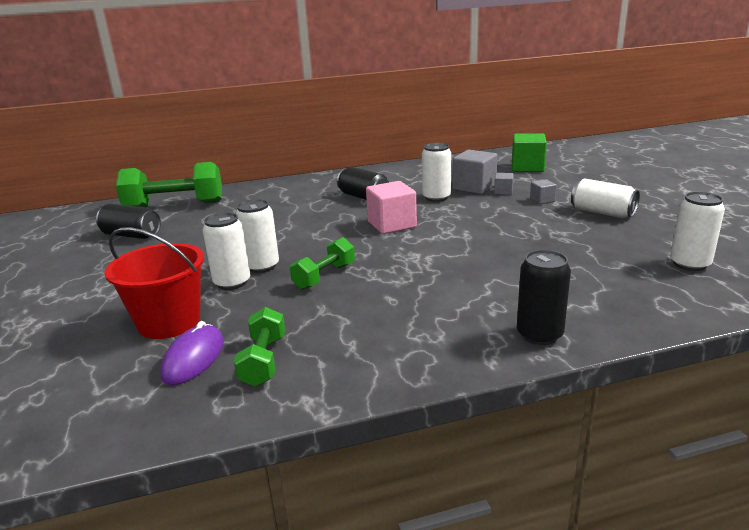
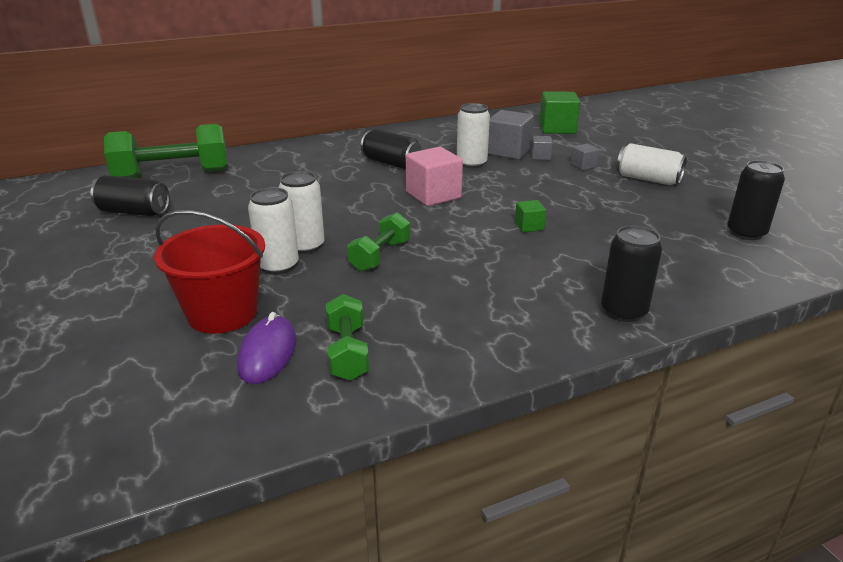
camera: 10 degrees left, 5 degrees up
(471, 253) = (529, 226): none -> green cube
(689, 264) = (746, 233): white can -> black can

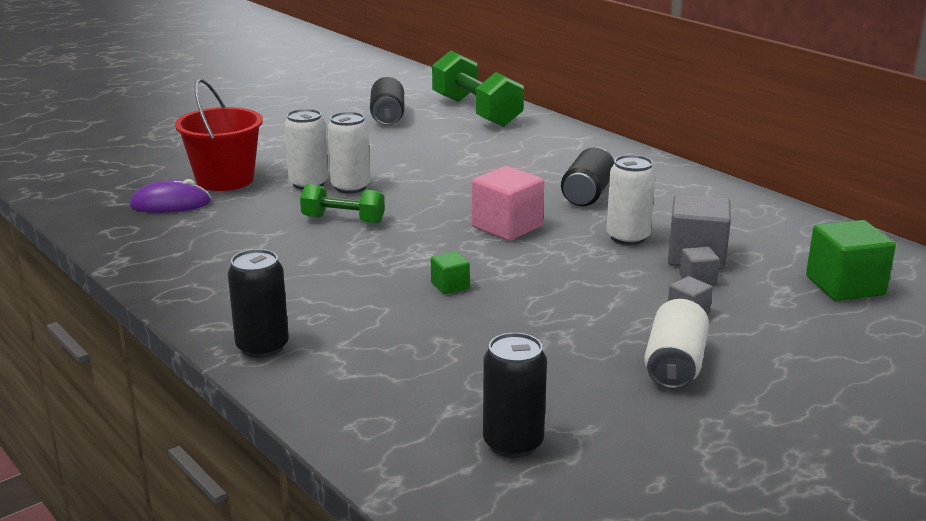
camera: 75 degrees right, 5 degrees down
(347, 352) = (174, 230): green dumbbell -> none

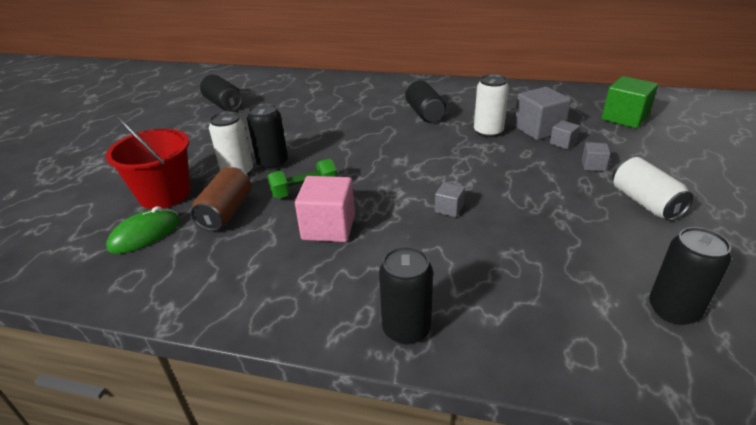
camera: 35 degrees left, 10 degrees up
(170, 204) = (145, 234): purple mouse -> green mouse
(253, 212) = (226, 212): none -> brown can
(350, 187) = (272, 163): white can -> black can
(450, 286) = (449, 209): green cube -> grey cube
(476, 112) = (277, 83): green dumbbell -> none
(507, 226) = (415, 152): pink cube -> pink cube (328, 227)

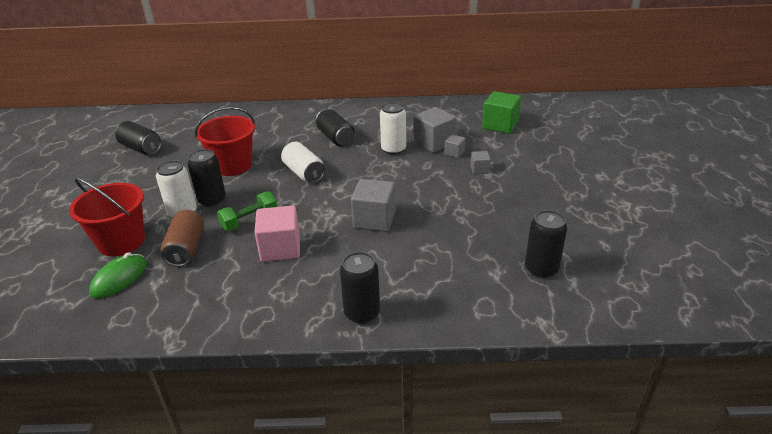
camera: 15 degrees left, 0 degrees up
(306, 130) = (233, 165): none -> red bucket
(449, 209) = (374, 219): grey cube -> grey cube, size x1.96
(645, 203) = (519, 195): white can -> white can (304, 173)

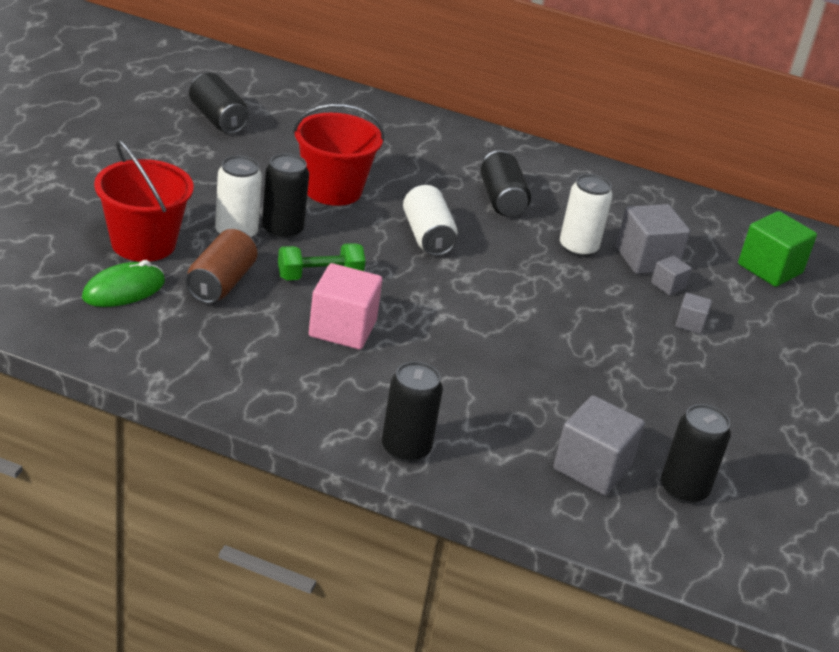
camera: 15 degrees right, 0 degrees up
(374, 219) = (490, 338): grey cube -> grey cube (592, 467)

